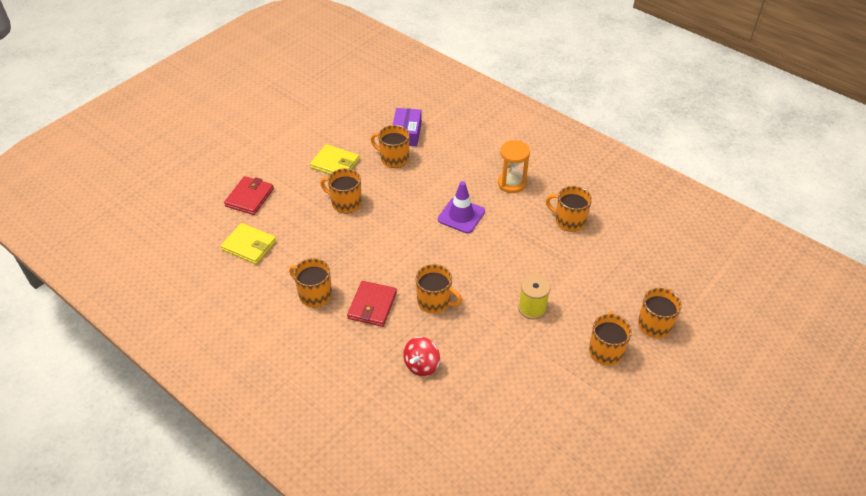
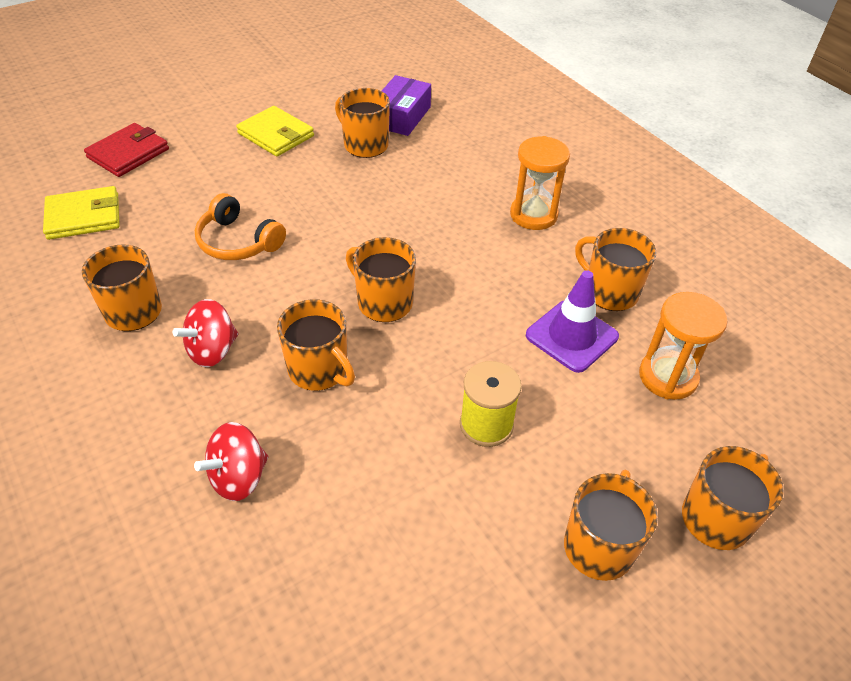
camera: 15 degrees right, 0 degrees up
(249, 245) = (84, 216): yellow wallet -> yellow wallet turned 60 degrees counterclockwise
(345, 203) = (260, 189): orange mug -> orange mug (383, 302)
(351, 239) = (238, 242): none -> orange headphones
(372, 305) = (212, 350): red wallet -> red spinning top
(461, 215) = (430, 244): purple traffic cone -> purple traffic cone (571, 336)
(613, 261) = (668, 377): none -> orange hourglass

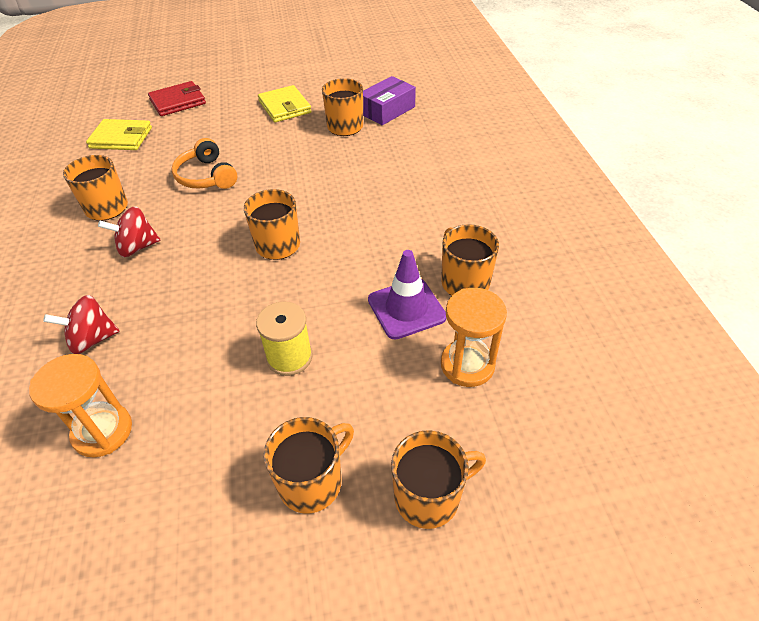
camera: 25 degrees right, 0 degrees up
(319, 370) = (197, 281): orange mug -> none
(533, 215) = (441, 205): orange hourglass -> orange hourglass (103, 431)

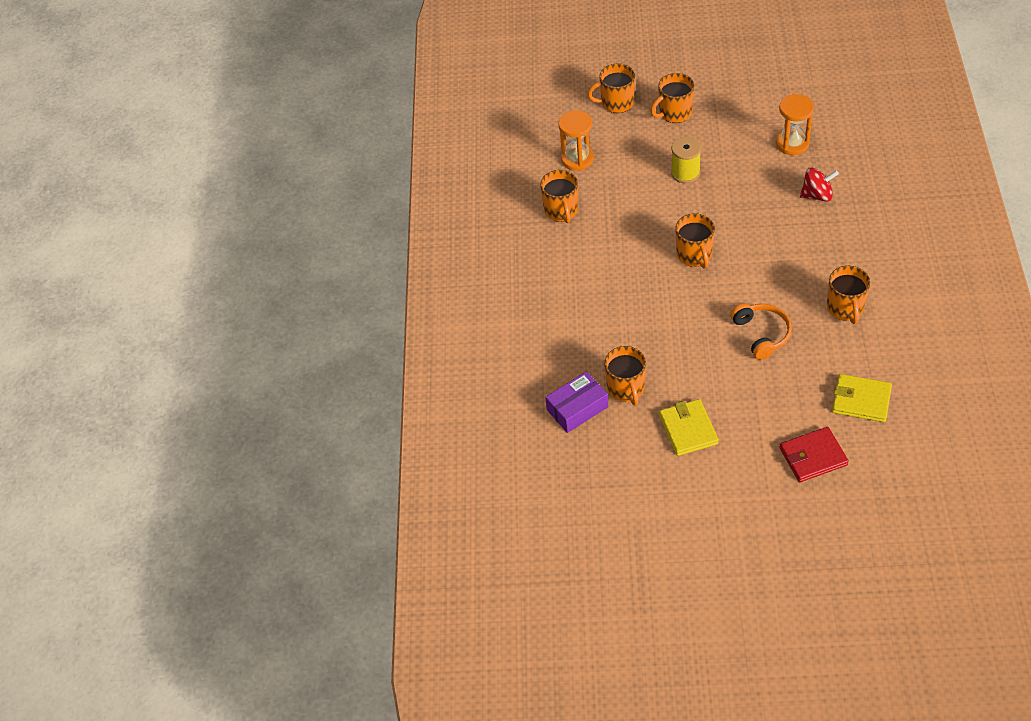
camera: 165 degrees left, 5 degrees up
(137, 247) = (806, 264): red spinning top -> none
(406, 308) = (606, 196): purple traffic cone -> none

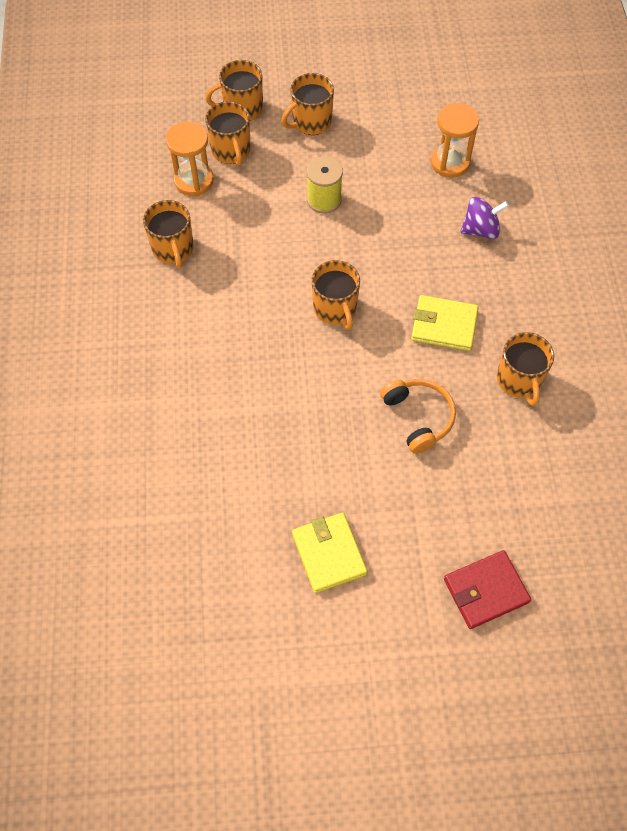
camera: 10 degrees left, 10 degrees up
(577, 408) = (188, 525): purple box -> none
(626, 388) = (250, 495): orange mug -> orange mug (231, 151)
(817, 195) = (480, 230): red spinning top -> purple spinning top
(861, 400) = (542, 508): yellow wallet -> yellow wallet (444, 325)

